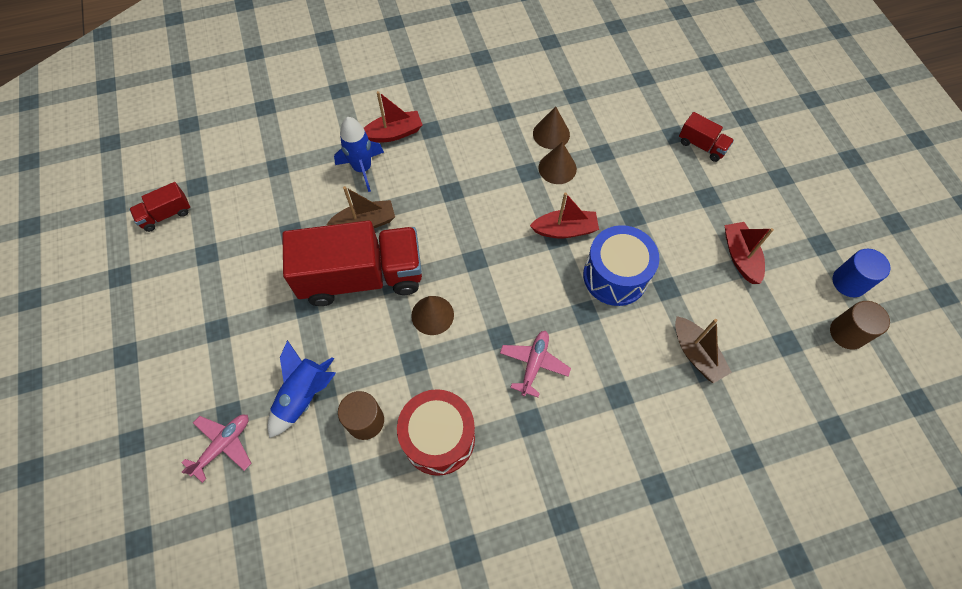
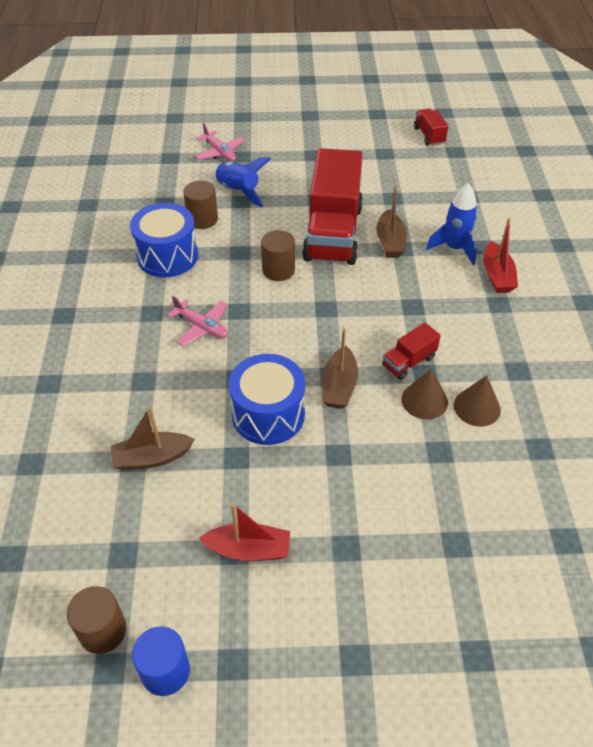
camera: 105 degrees right, 15 degrees down
(432, 315) = (278, 270): brown cone -> brown cylinder
(439, 438) = (167, 256): red drum -> blue drum
(565, 230) = (339, 386): red boat -> brown boat
(702, 146) = (430, 571): red truck -> red truck (408, 362)

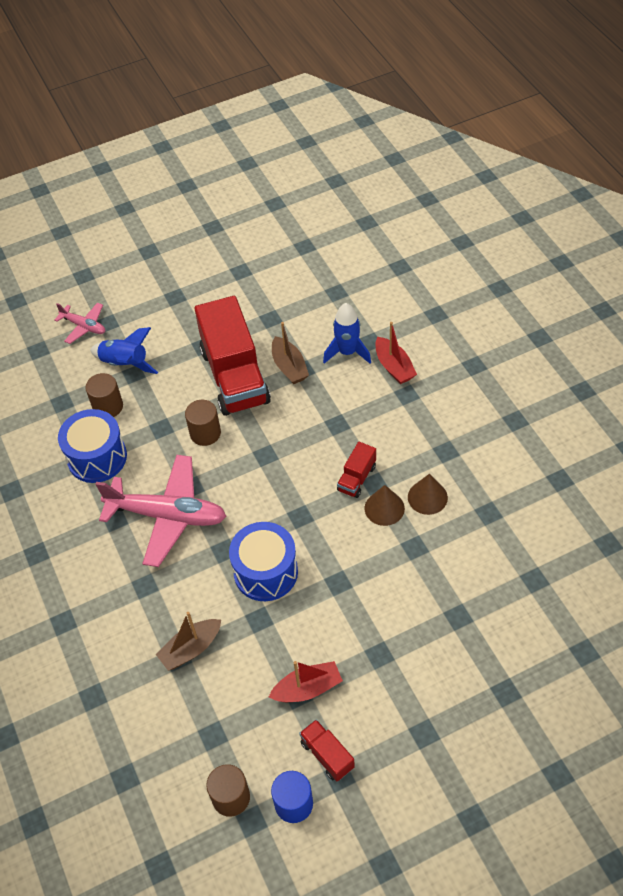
camera: 20 degrees left, 5 degrees up
(202, 327) = (167, 515): pink plane -> pink plane, size x1.99
(339, 386) = (311, 523): brown boat -> none
(429, 135) = (272, 236): red truck -> red truck (327, 755)

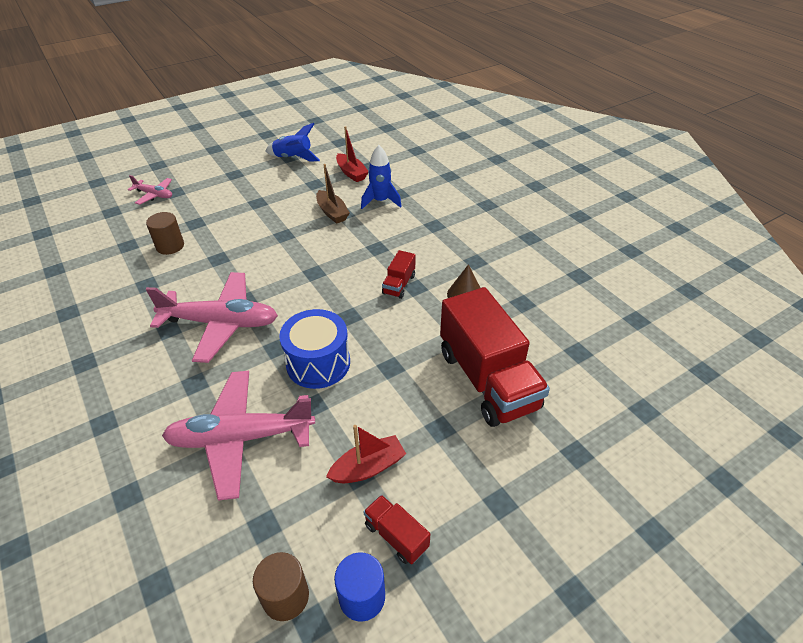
camera: 10 degrees left, 10 degrees down
(97, 457) = (156, 283): blue drum -> none
(125, 364) = (188, 217): blue rocket -> blue rocket (293, 158)
(191, 649) = (241, 438): brown boat -> pink plane
(205, 433) = (258, 260): brown cylinder -> none
(235, 376) = (285, 221): red truck -> red truck (487, 379)
(384, 508) = (427, 305): brown cone -> none
(394, 367) = (421, 208): red boat -> red boat (351, 173)

